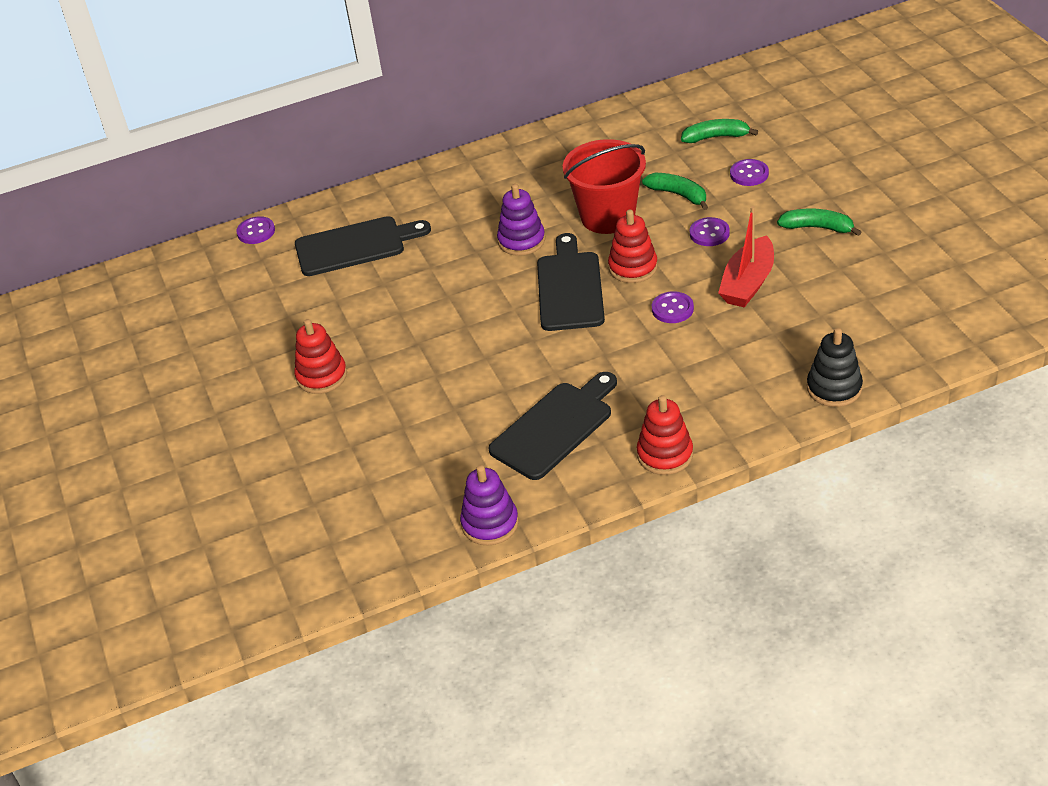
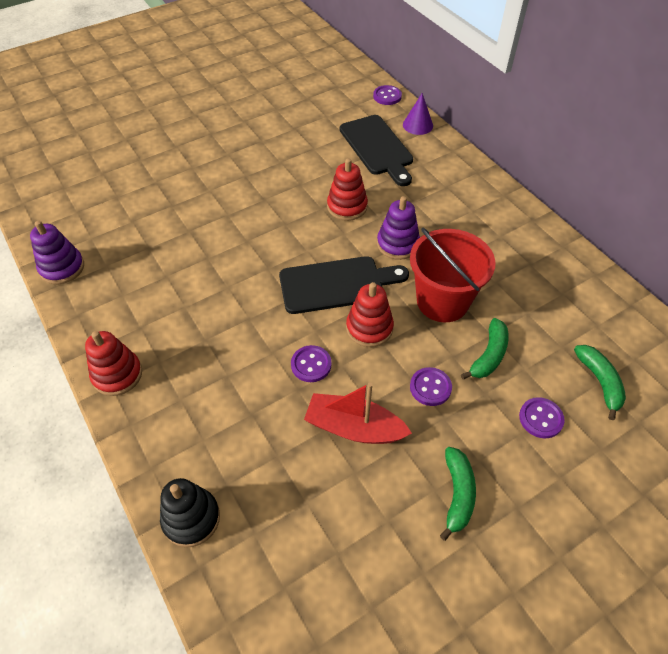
camera: 75 degrees right, 10 degrees up
(322, 376) = (229, 155): red stacking toy -> red stacking toy (347, 206)
(324, 211) = (417, 125): none -> purple cone
(555, 427) = (160, 295): black cutting board -> none

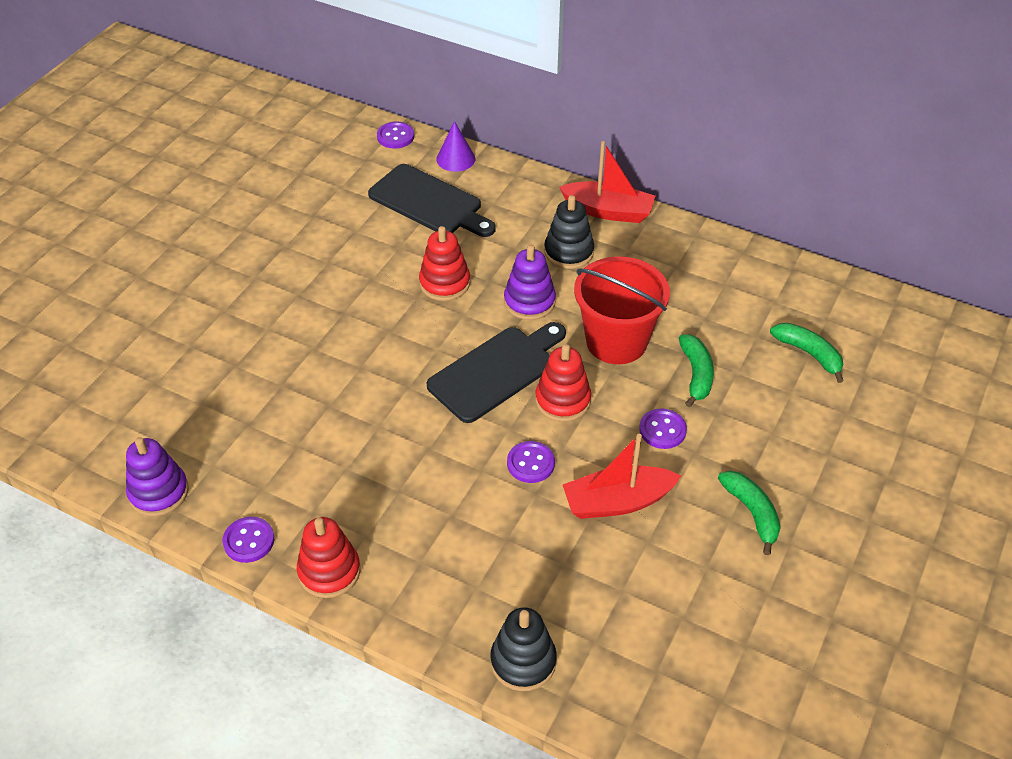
camera: 30 degrees left, 5 degrees down
(453, 220) = (568, 252): none -> black stacking toy
(505, 202) = (608, 211): none -> red boat
(541, 418) = (779, 411): purple button -> purple button (249, 541)

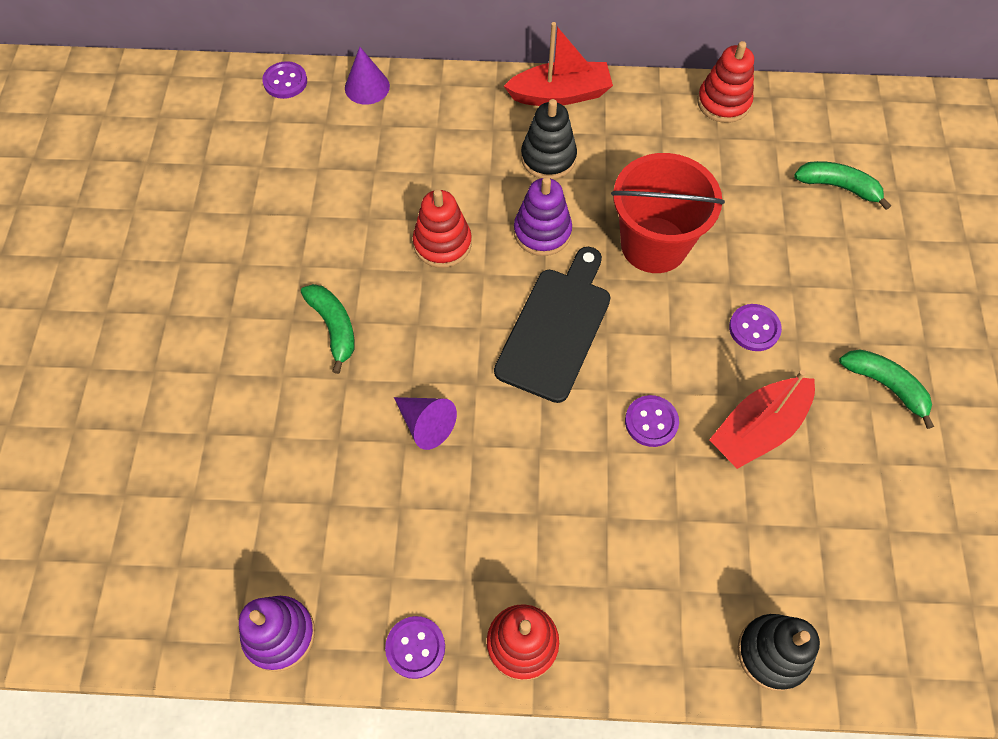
camera: 25 degrees left, 15 degrees up
(352, 399) = (426, 424): none -> purple cone
(429, 202) = (369, 151): black cutting board -> none
(562, 400) = (641, 335): red stacking toy -> red stacking toy (723, 102)
(696, 374) = (750, 252): green banana -> green banana (334, 327)

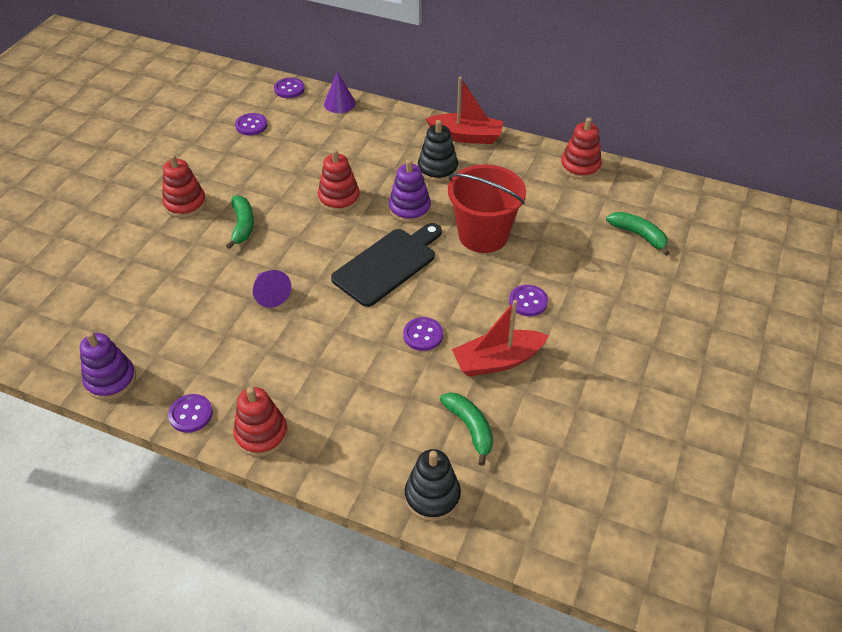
camera: 20 degrees right, 15 degrees down
(235, 316) = (185, 204): none -> red stacking toy
(262, 158) = (251, 125): none -> purple button
(885, 385) = (608, 362): green banana -> green banana (470, 428)

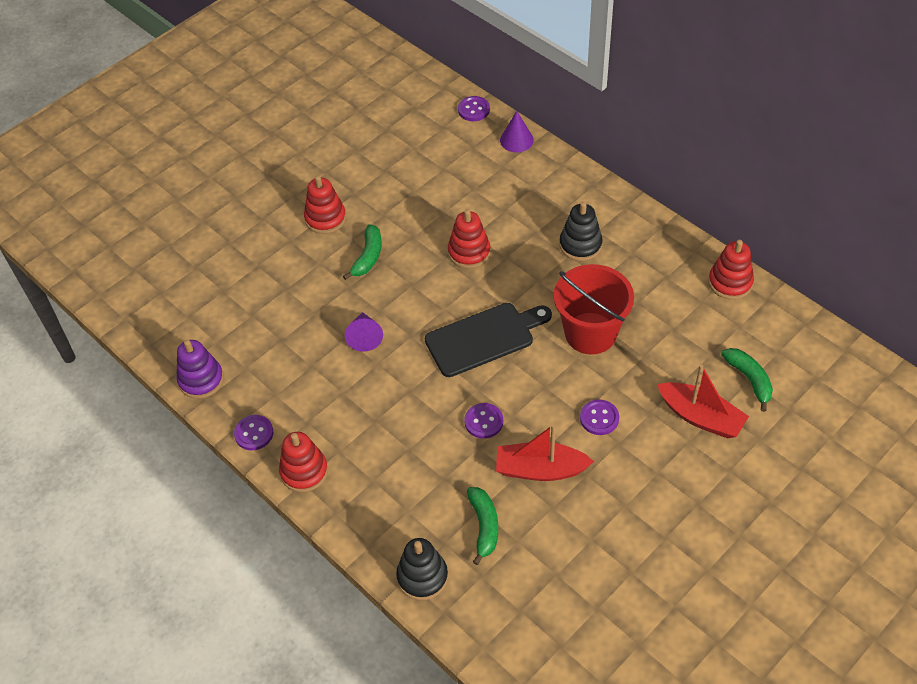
camera: 25 degrees right, 5 degrees up
(251, 125) = (419, 144): purple button -> none
(409, 209) = (532, 283): purple stacking toy -> none
(466, 136) = (628, 214): red boat -> red boat (701, 417)

